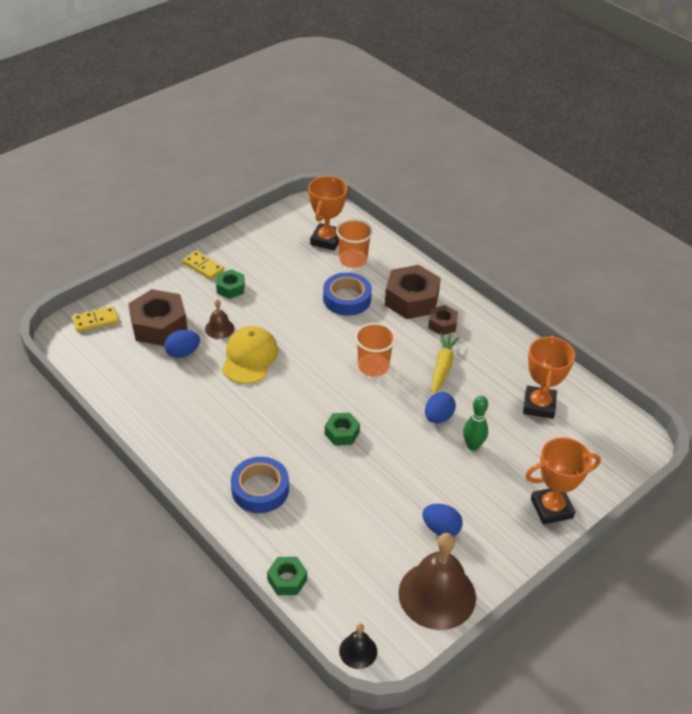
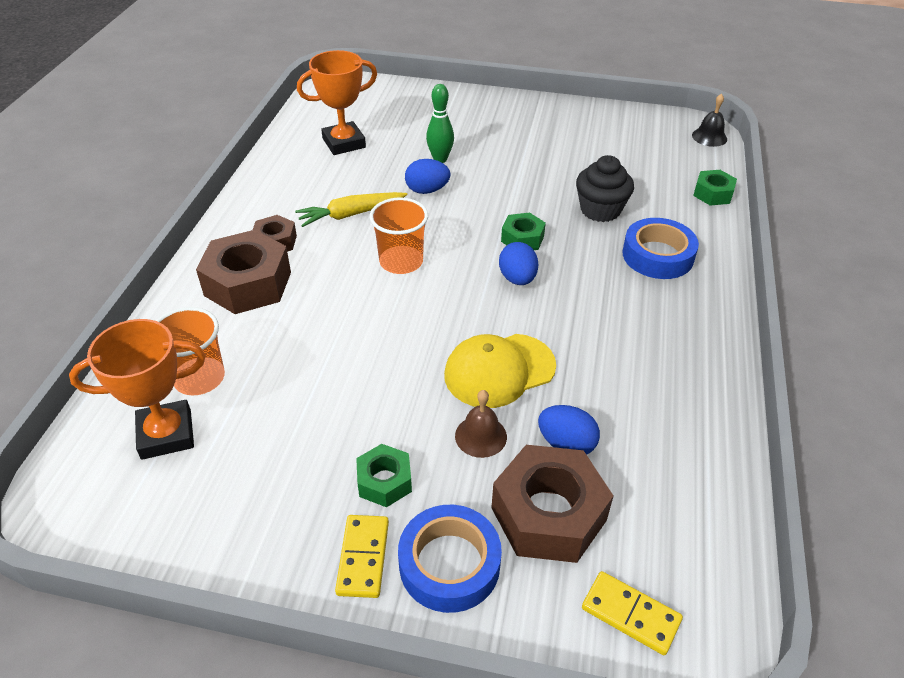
camera: 125 degrees left, 0 degrees up
(332, 495) = (600, 210): none -> black cupcake
(347, 299) = (296, 341): blue tape -> blue tape (449, 564)
(437, 595) = (613, 123): brown bell -> none
(441, 529) = (552, 143): blue egg -> blue egg (517, 279)
(551, 508) = (461, 103): orange trophy -> none

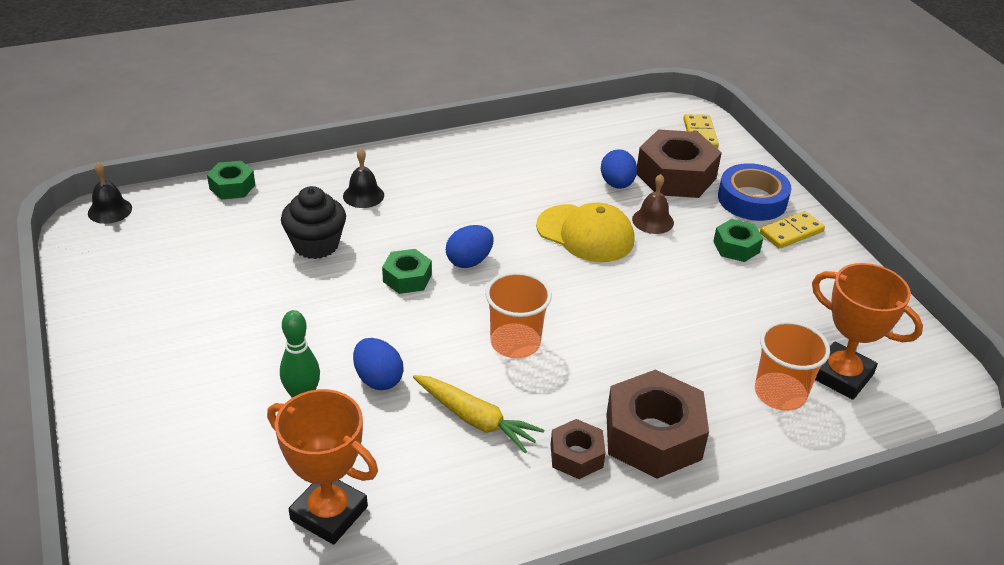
camera: 125 degrees left, 5 degrees down
(657, 255) = (363, 195): blue tape -> black bell

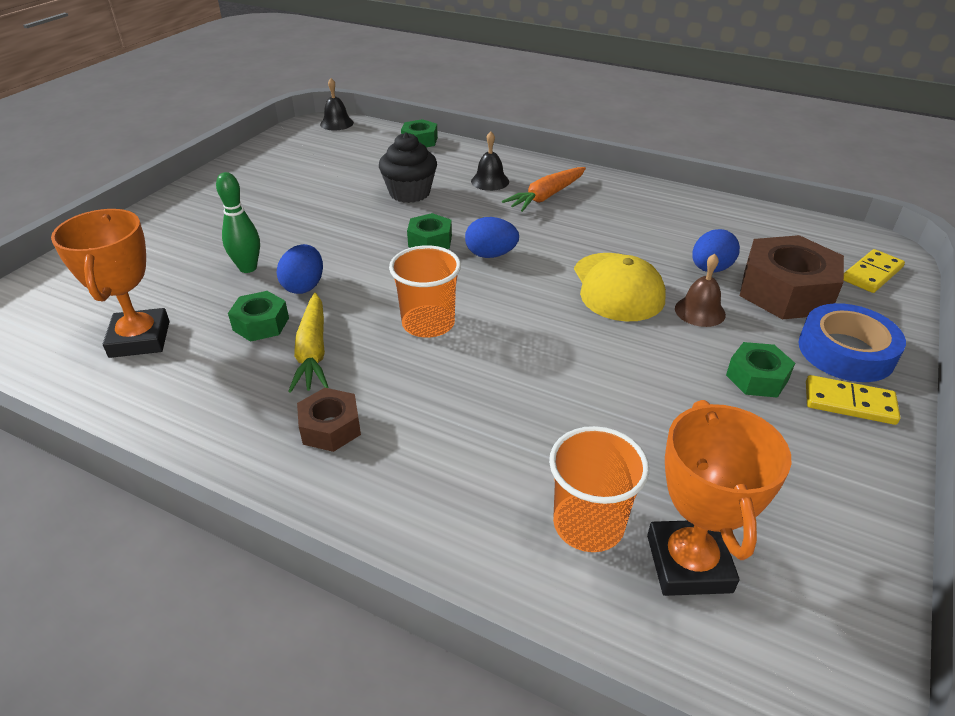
camera: 50 degrees right, 0 degrees up
(401, 430) = (261, 324): none -> green nut
(429, 185) = (546, 196): none -> orange carrot
(653, 436) = (410, 462): brown nut -> none

